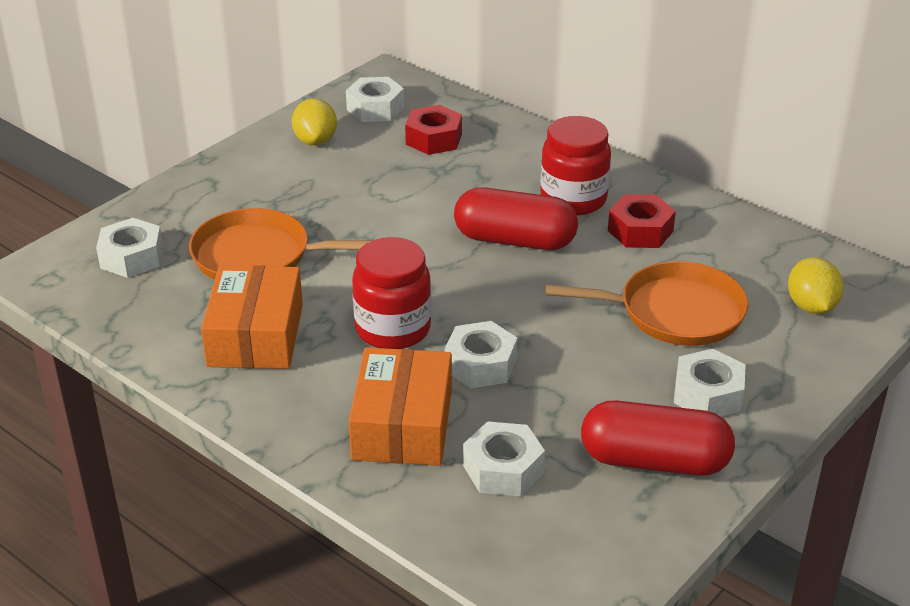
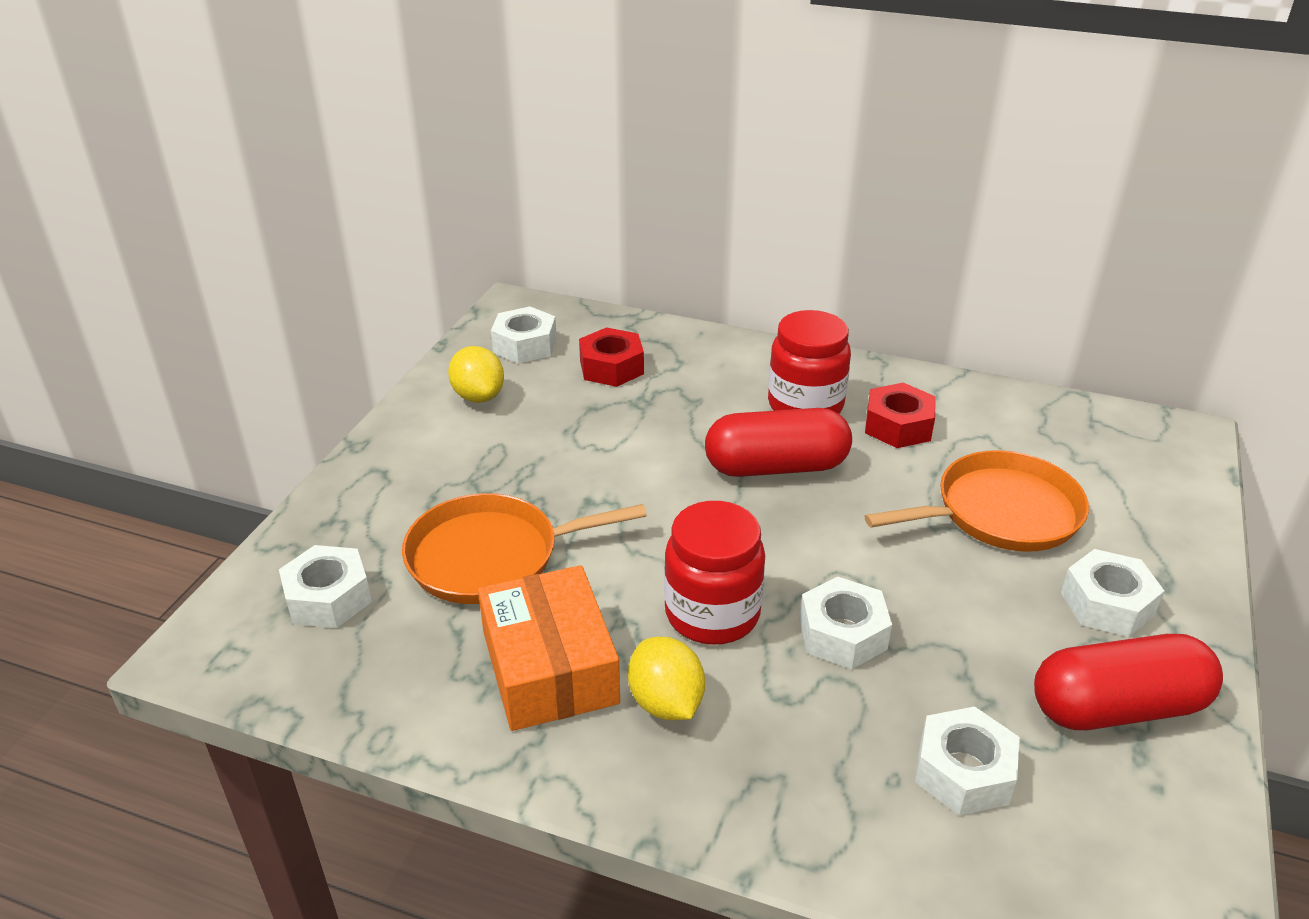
camera: 20 degrees left, 0 degrees up
(402, 425) = (806, 744): orange box -> none
(811, 306) = (1125, 472): yellow lemon -> yellow lemon (666, 703)

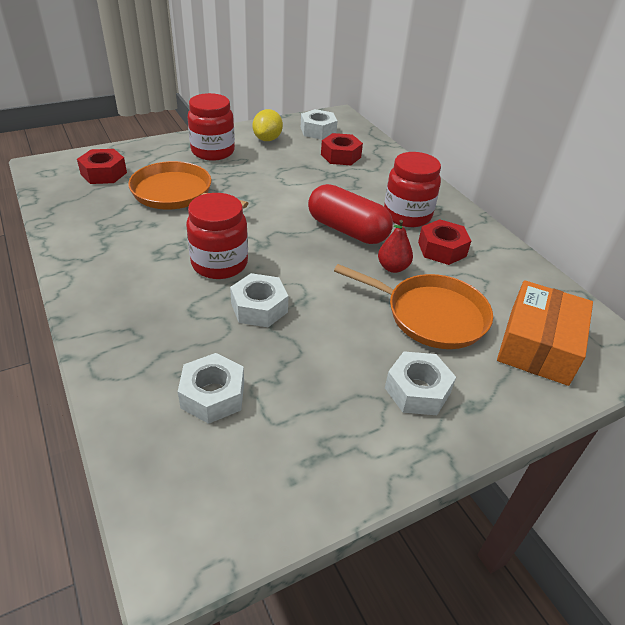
camera: 40 degrees right, 5 degrees up
(328, 598) = (104, 173): white nut -> red nut
(434, 461) = (213, 151): none -> red jar
(549, 667) = (130, 240): orange box -> orange box (538, 345)
(666, 703) = (146, 280): yellow lemon -> none
(889, 482) = (393, 267): none -> red pear
(1117, 707) = (336, 433): red capsule -> none

